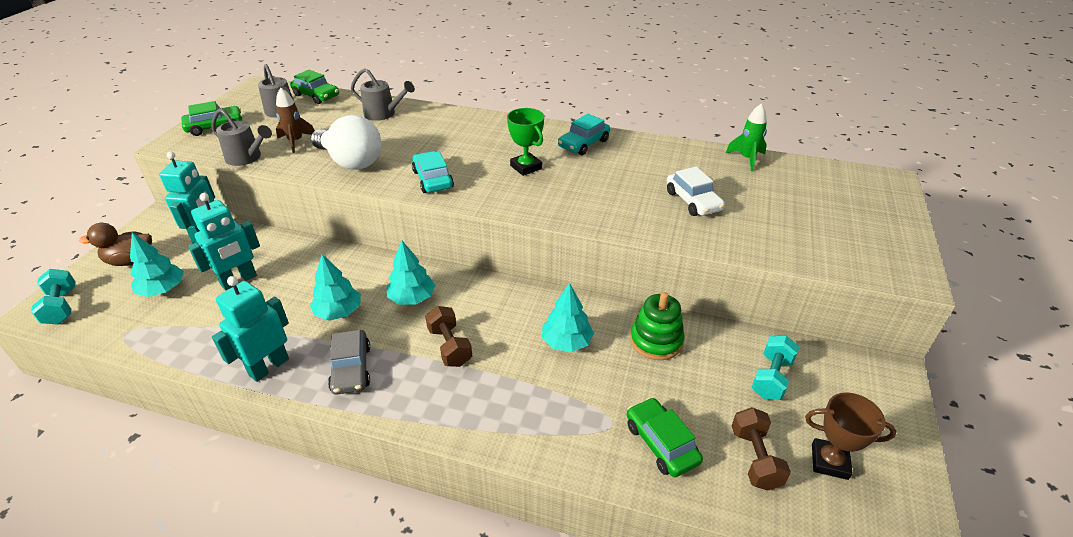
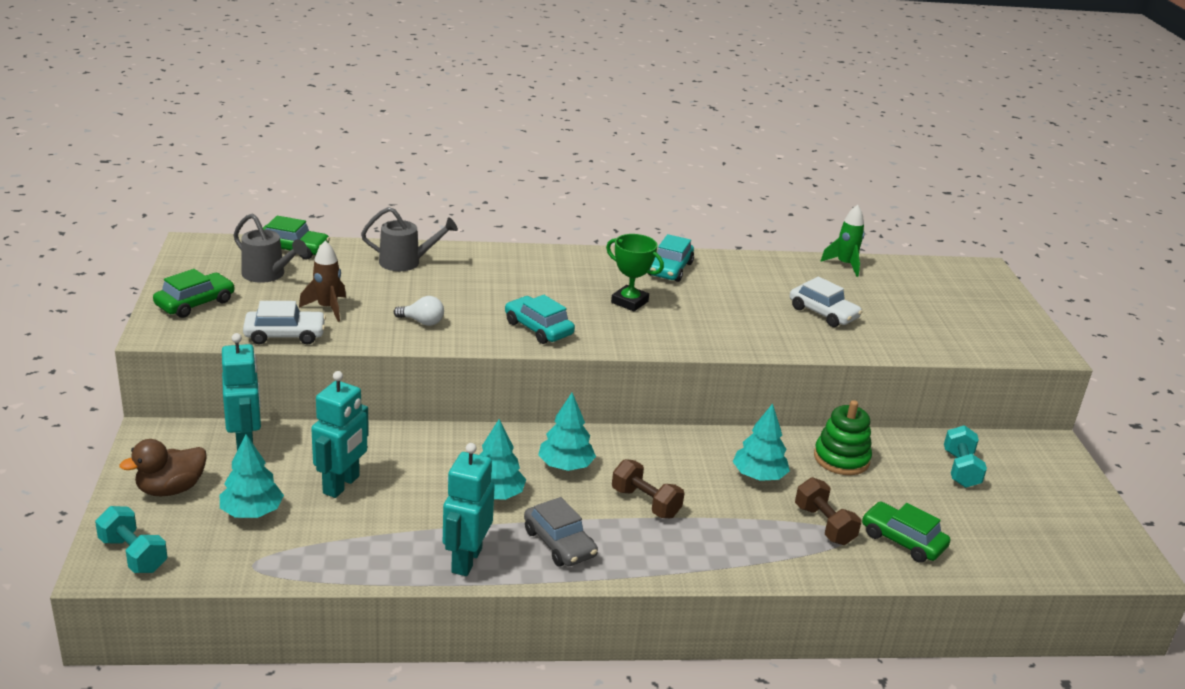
camera: 25 degrees left, 10 degrees down
(247, 158) = (285, 335): grey watering can -> white car
(351, 161) = (422, 322): white light bulb -> white light bulb, size x0.46
(755, 458) = (985, 534): brown dumbbell -> brown dumbbell (824, 525)
(829, 461) = (1043, 523): brown trophy -> none

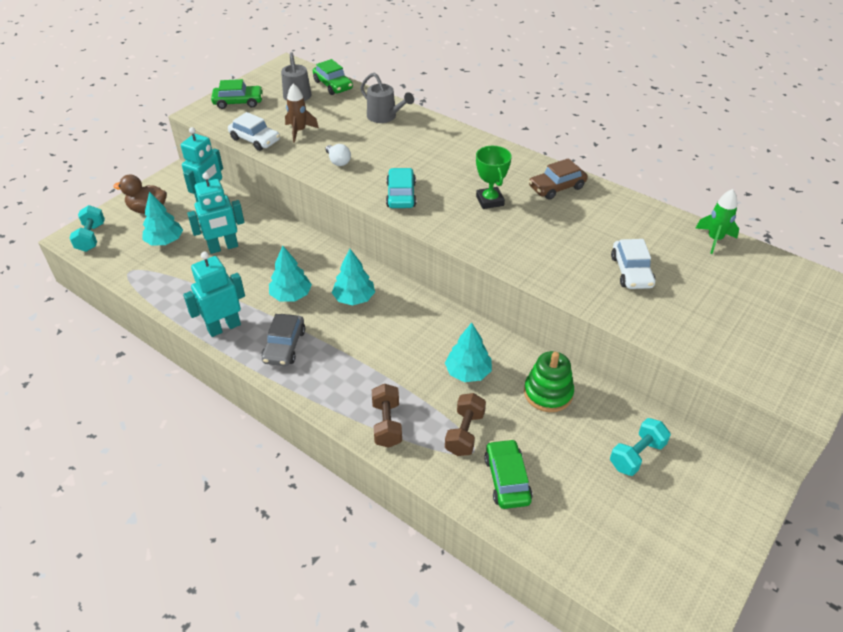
camera: 45 degrees right, 15 degrees up
(645, 503) = (368, 349): brown dumbbell -> brown dumbbell (387, 424)
(670, 269) = (557, 187): turquoise car -> brown car

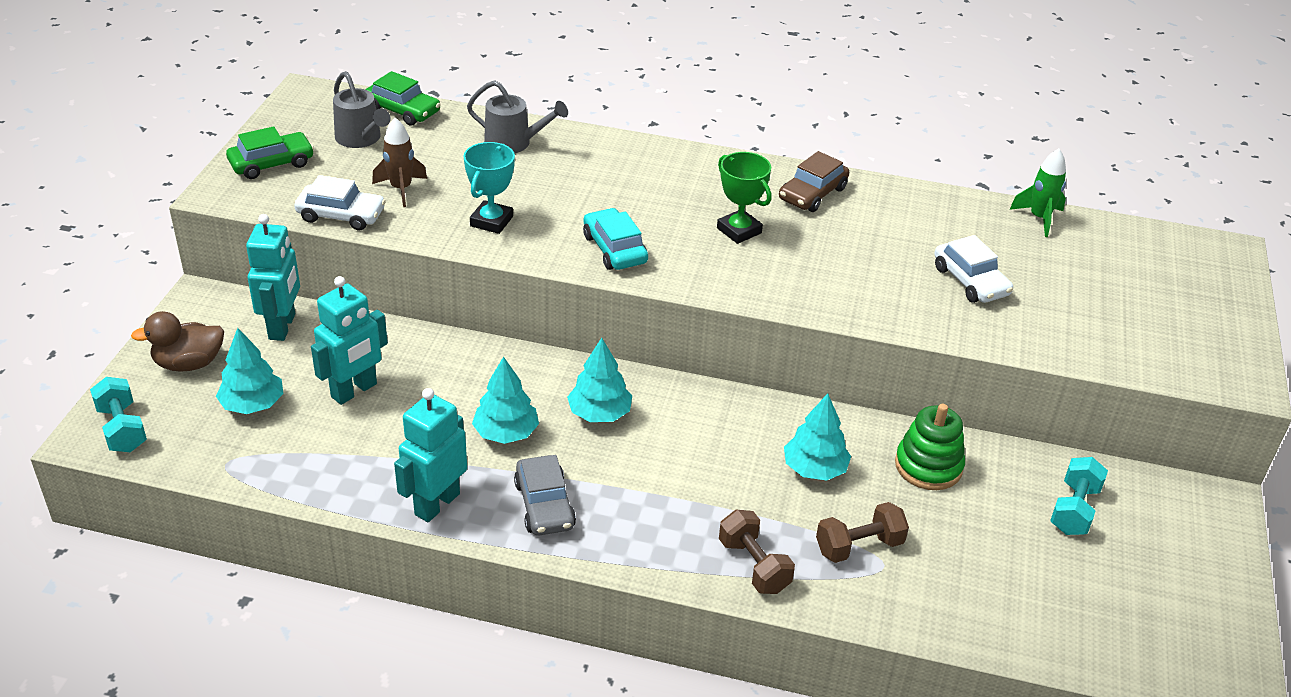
camera: 25 degrees left, 5 degrees down
(338, 161) = (491, 221): white light bulb -> turquoise trophy
(464, 433) = (859, 546): brown dumbbell -> brown dumbbell turned 75 degrees clockwise
(507, 479) = (945, 586): green car -> none

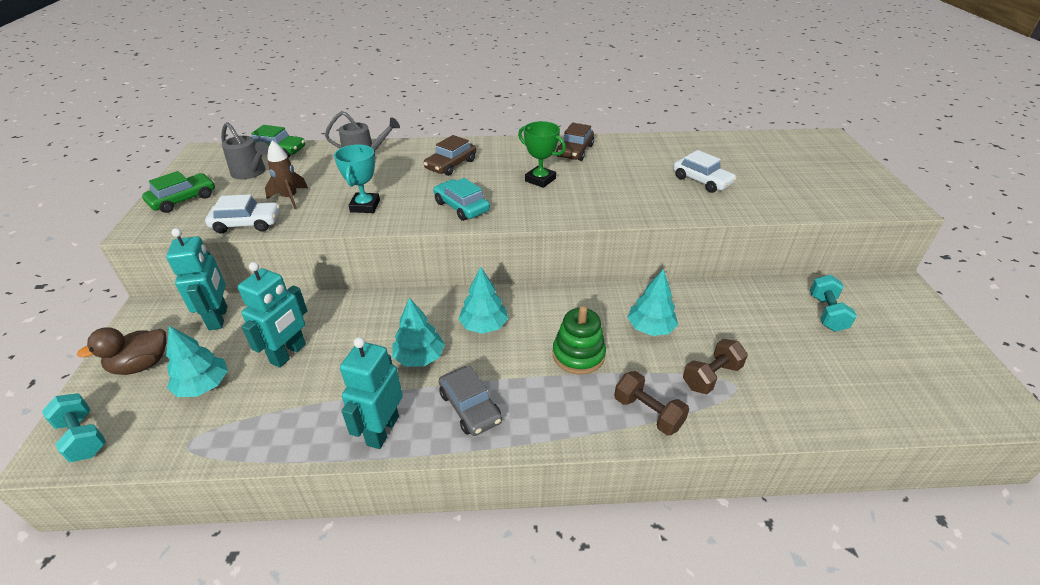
camera: 15 degrees left, 0 degrees up
(626, 180) = (451, 165): none -> brown car
(928, 466) = (721, 307): green stacking toy -> green stacking toy (578, 355)
(1039, 218) = (716, 140): green rocket -> none

